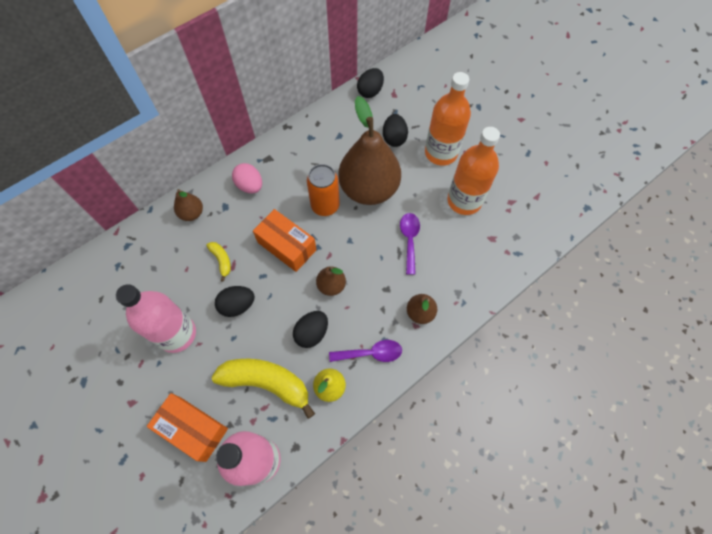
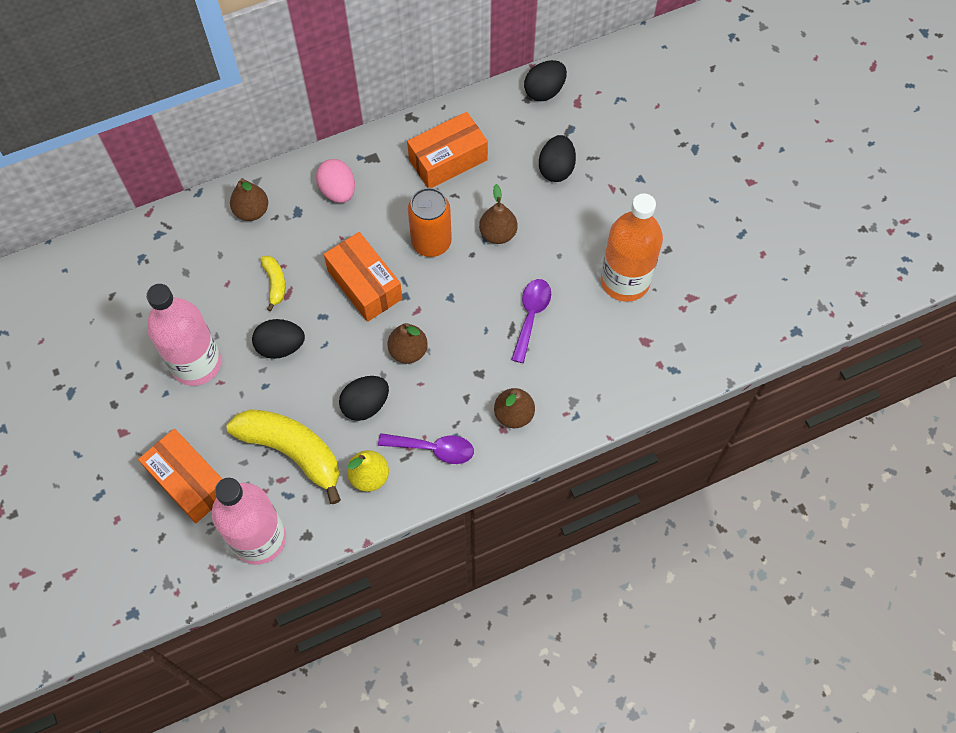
camera: 15 degrees right, 0 degrees up
(320, 148) = (448, 160): none -> orange box
(369, 189) = (498, 233): brown pear -> brown pear, size x0.45
(441, 153) = (616, 205): orange bottle -> none

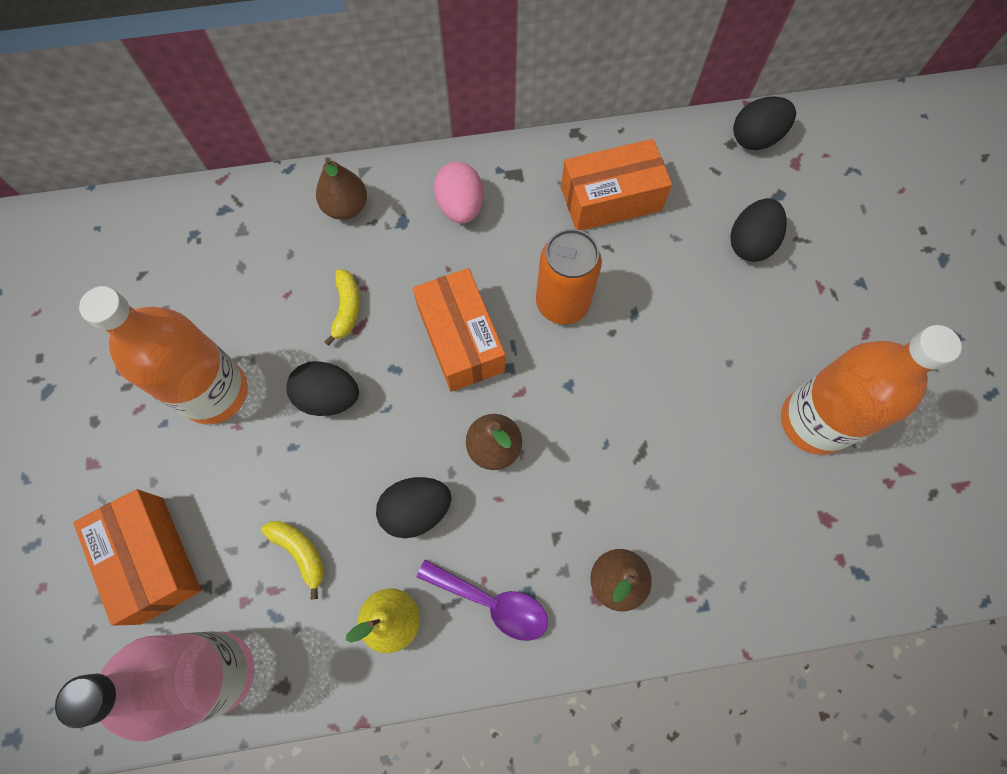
camera: 15 degrees right, 5 degrees up
(196, 363) = (215, 392): pink bottle -> orange bottle
(292, 451) = (300, 553): yellow banana -> yellow banana, size x0.47
(498, 233) = (653, 312): brown pear -> none
(531, 316) = (673, 439): purple spoon -> none

